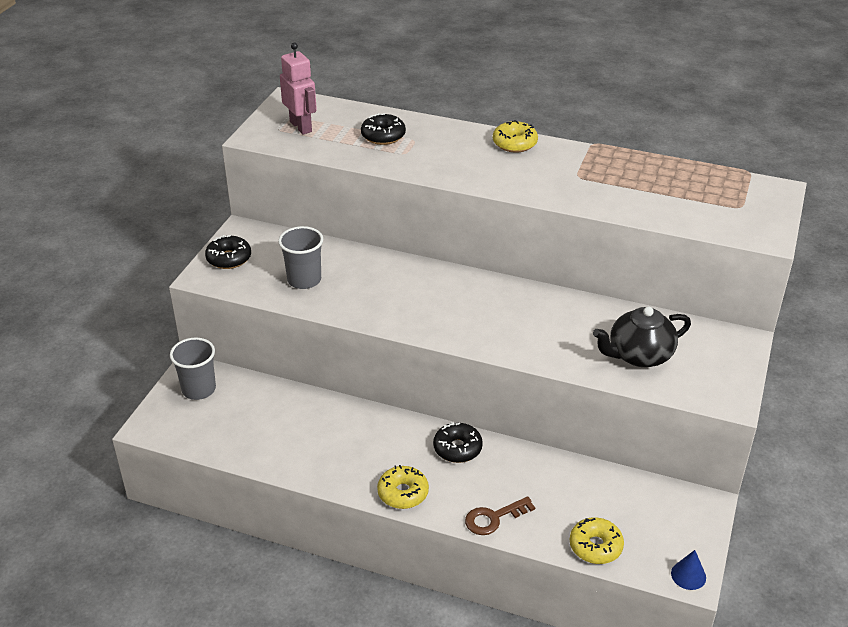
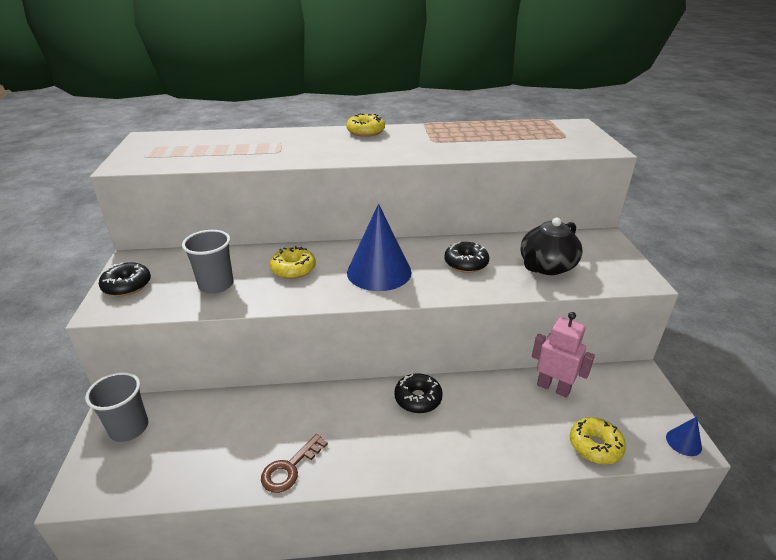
camera: 25 degrees left, 5 degrees down
(301, 127) = (168, 151): pink robot -> pink robot (553, 387)
(383, 136) = (250, 145): black donut -> black donut (466, 263)
(403, 493) = (395, 461): yellow donut -> yellow donut (293, 269)
(461, 310) = (379, 272): none -> blue cone
(494, 518) = (493, 453): brown key -> brown key (290, 468)

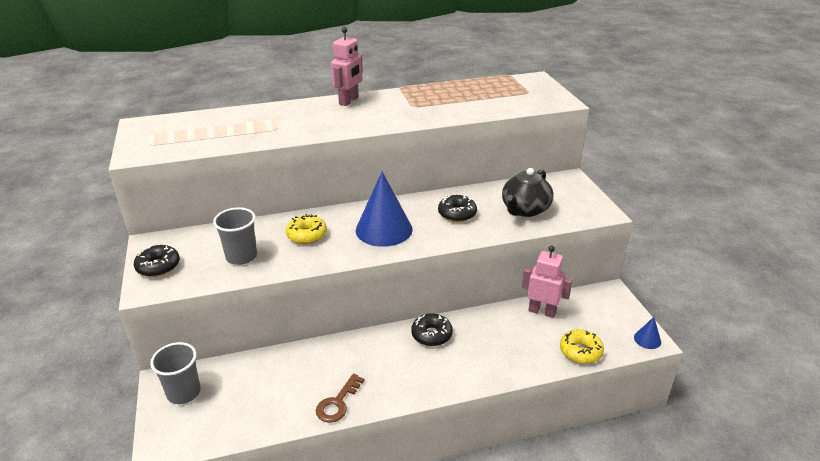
camera: 10 degrees left, 0 degrees up
(365, 132) = (349, 101): yellow donut -> pink robot

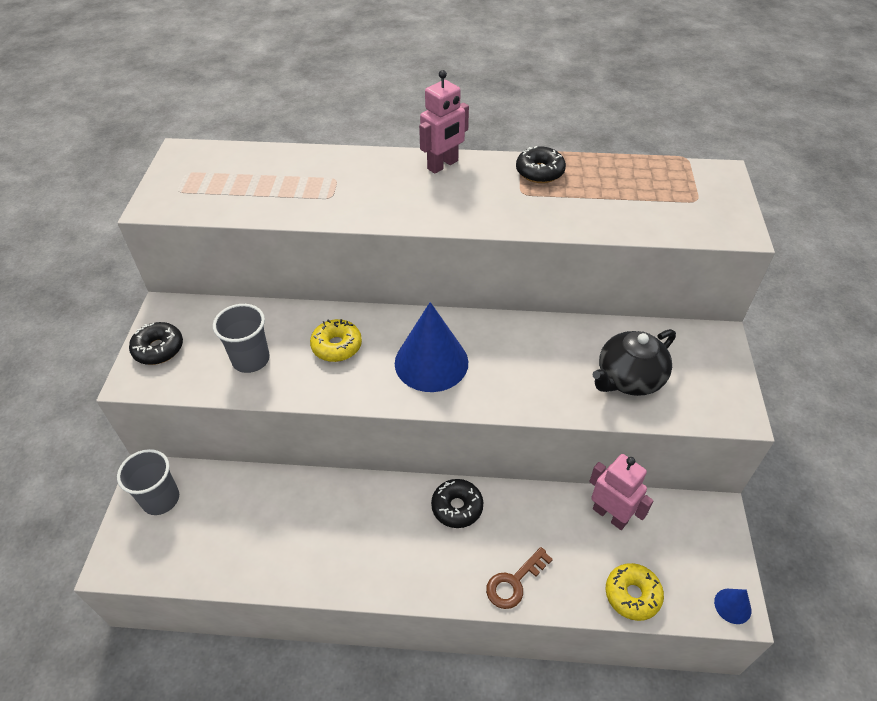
camera: 20 degrees right, 15 degrees up
(338, 403) = (312, 570): brown key -> brown key (514, 582)
(457, 214) = (534, 361): black donut -> black donut (539, 172)

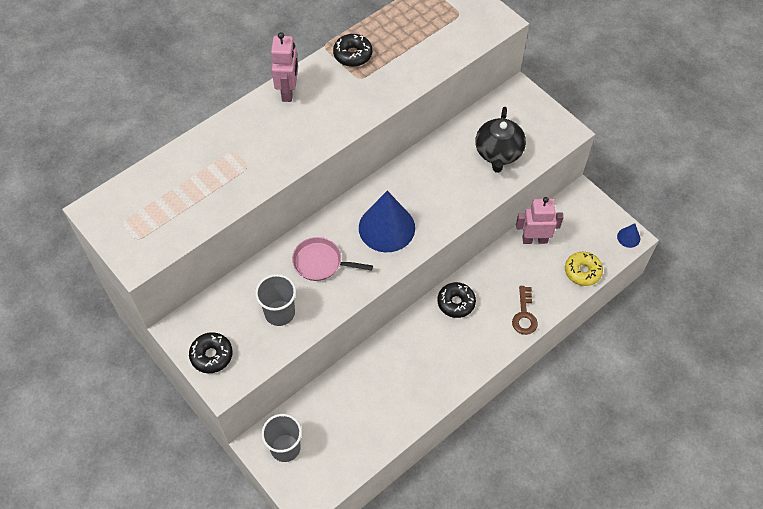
camera: 45 degrees left, 10 degrees up
(337, 346) = (320, 262): yellow donut -> pink pan

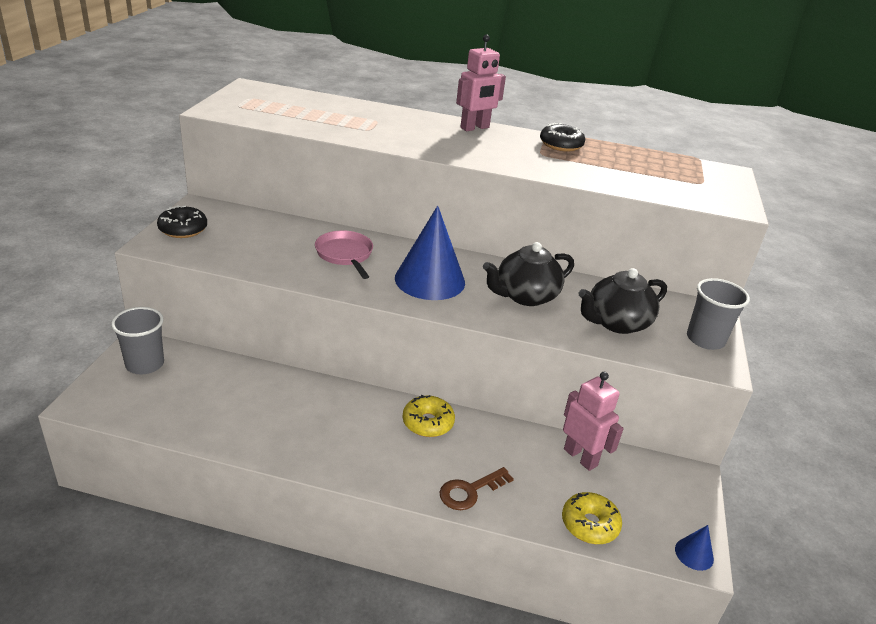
camera: 50 degrees right, 25 degrees down
(279, 313) = (263, 250): grey cup -> grey cup (705, 339)
(440, 183) = (525, 296): none -> black teapot
(456, 303) = (428, 423): black donut -> yellow donut

